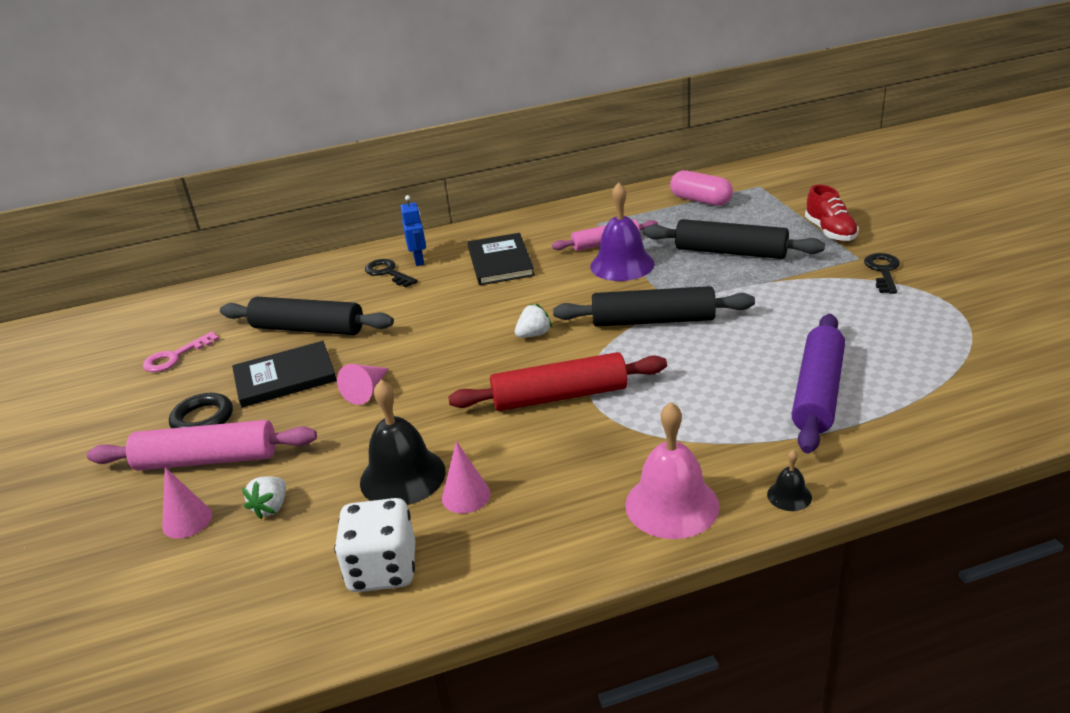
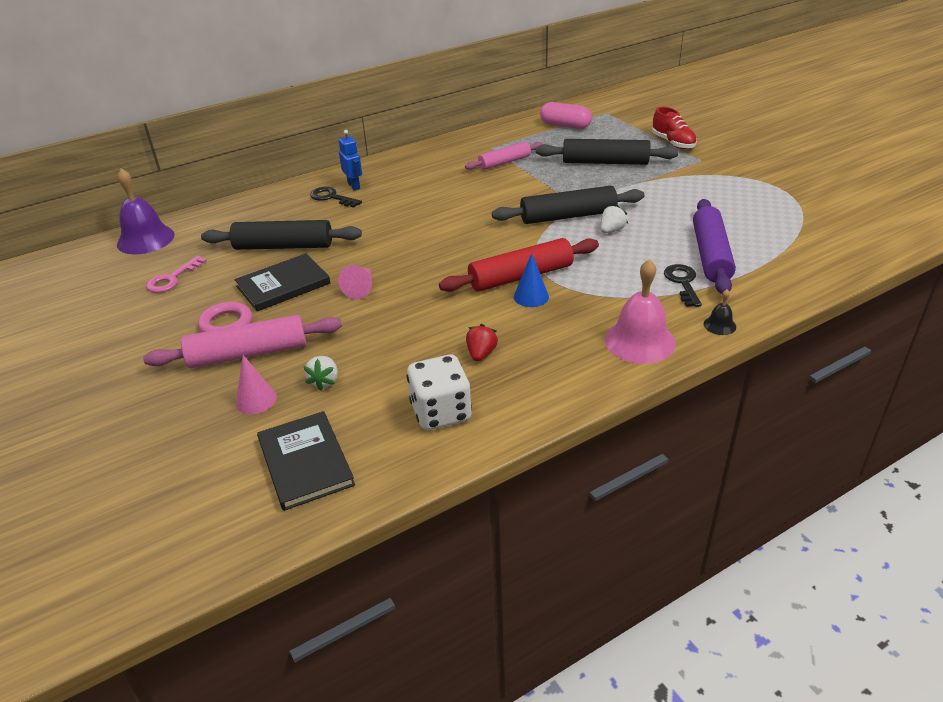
camera: 15 degrees left, 5 degrees up
(202, 419) = (226, 323): black ring -> pink ring
(402, 476) = (423, 346): black bell -> none
(466, 496) = (481, 354): pink cone -> red strawberry
(500, 262) = (424, 182): black book -> black book (305, 462)
(534, 334) = (478, 234): white strawberry -> white strawberry (611, 230)
(560, 425) = (531, 296): none -> blue cone
(622, 265) = (525, 177): purple bell -> purple bell (145, 239)
(883, 271) = (722, 168): black key -> black key (683, 283)

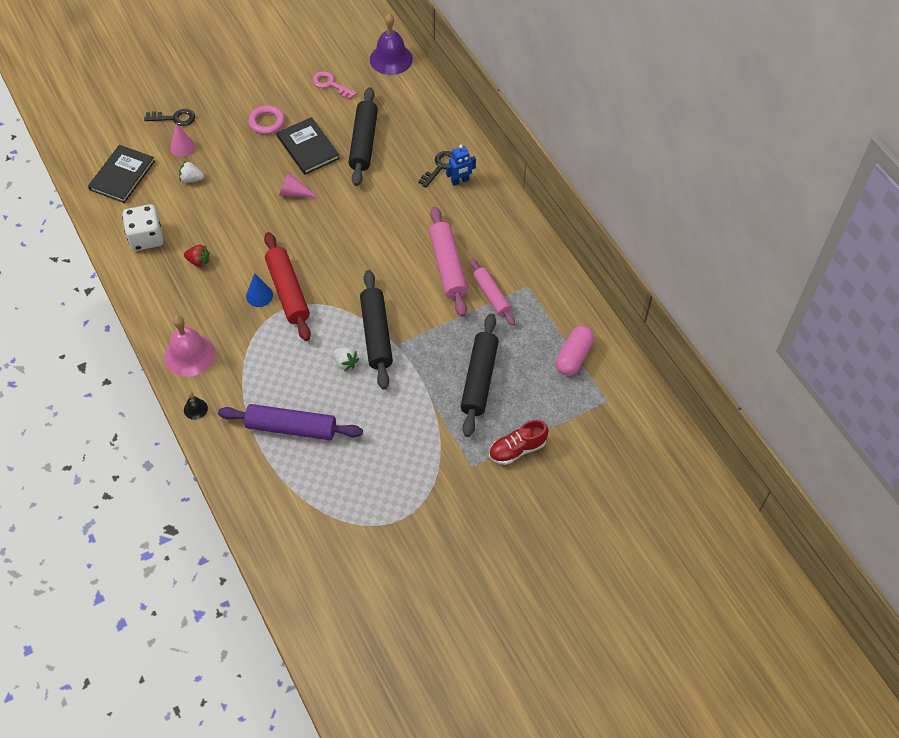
camera: 90 degrees right, 20 degrees up
(248, 354) = (230, 138): pink rolling pin -> pink rolling pin (447, 266)
(305, 462) = (122, 175): black book -> black book turned 45 degrees counterclockwise
(683, 283) = (255, 398): black key -> black key (175, 118)

